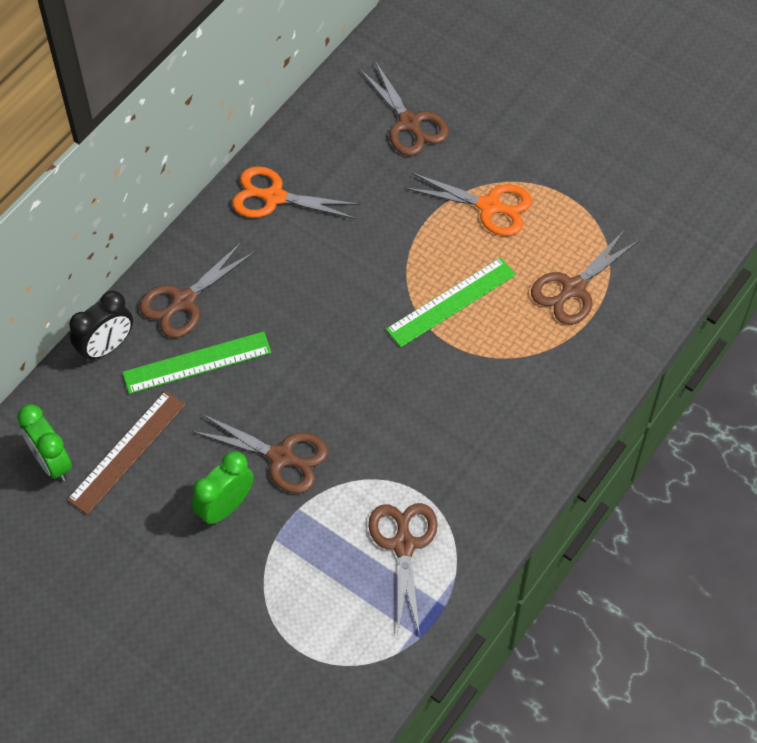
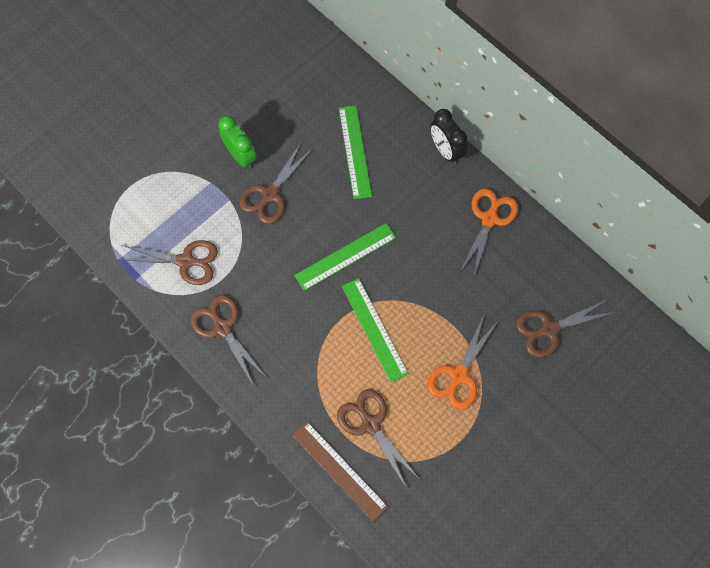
camera: 100 degrees right, 10 degrees up
(51, 462) = (297, 60): green clock -> none
(106, 347) = (378, 98): black clock -> black clock (445, 150)
(127, 452) = (295, 103): brown ruler -> brown ruler (339, 470)
(184, 301) = (407, 149): brown scissors -> brown scissors (222, 328)
(357, 349) = (345, 256): none -> green ruler

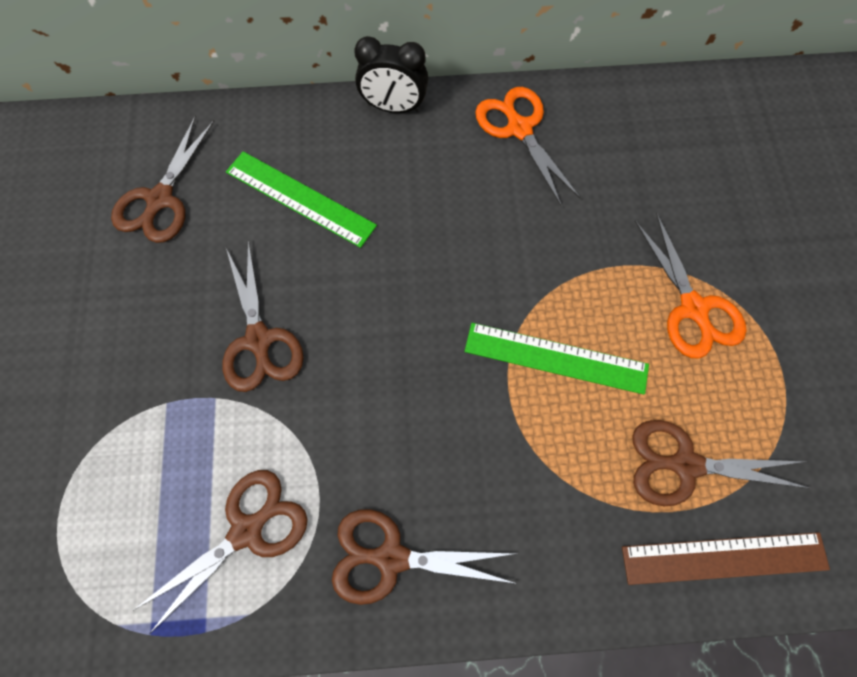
camera: 50 degrees left, 0 degrees up
(241, 156) = (170, 334): green clock -> none
(345, 256) = (428, 316): green ruler -> none
(549, 329) = (706, 171): brown scissors -> brown scissors (160, 199)

